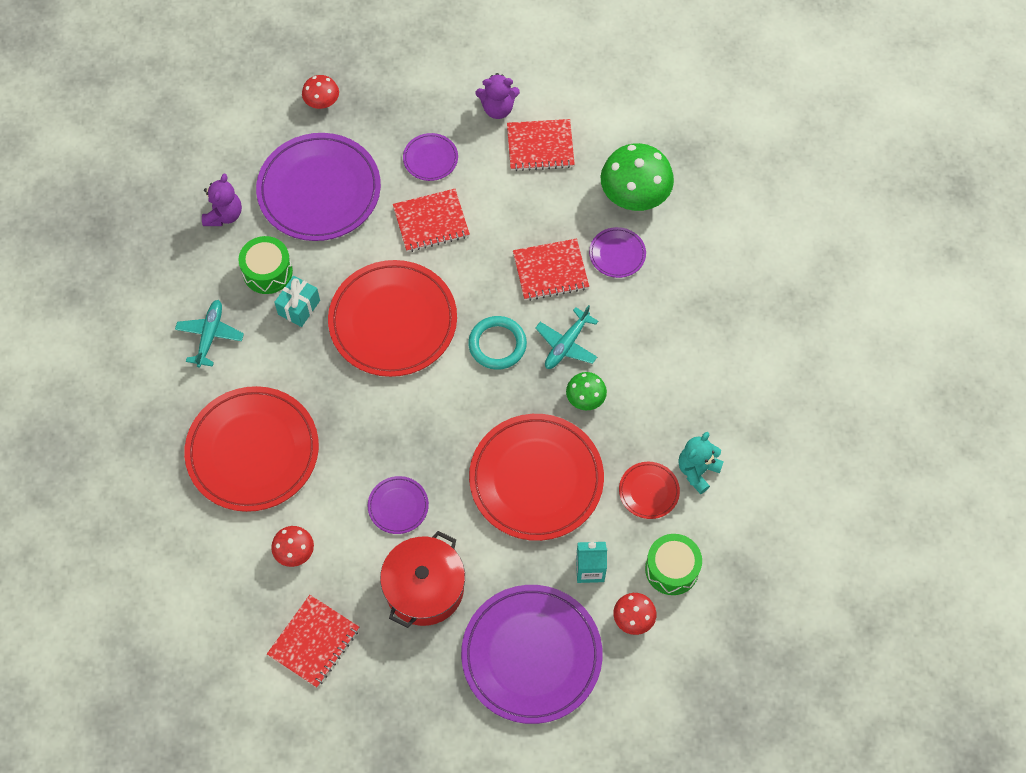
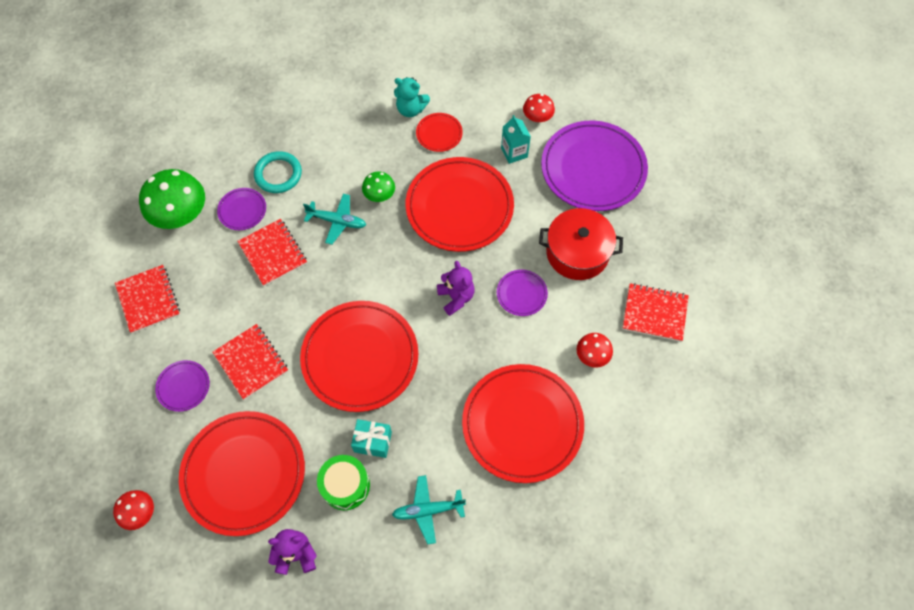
camera: 110 degrees left, 0 degrees up
(319, 190) = (244, 473): purple plate -> red plate
(497, 344) = (354, 270): turquoise ring -> turquoise ring (278, 174)
(498, 108) = (114, 348): purple teddy bear -> purple teddy bear (456, 297)
(672, 569) = (491, 105): green drum -> none

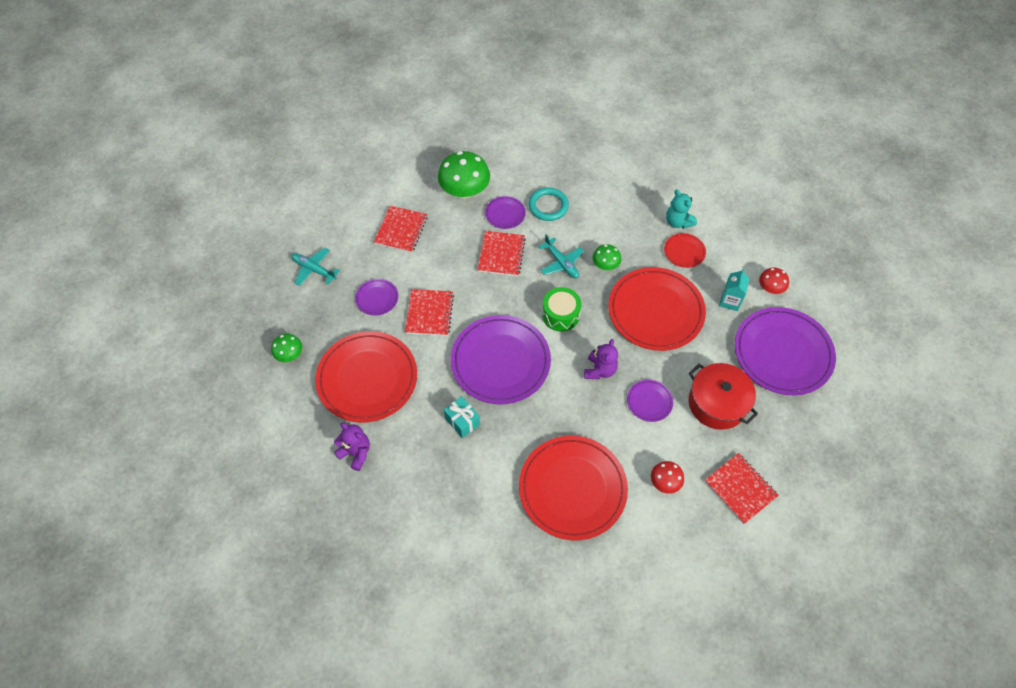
camera: 40 degrees right, 5 degrees down
(139, 512) = (289, 354): red mushroom -> green mushroom
(345, 485) = (421, 435): green drum -> green drum (560, 315)
(360, 357) = (500, 361): red plate -> purple plate
(428, 510) = (460, 493): turquoise plane -> turquoise plane (314, 269)

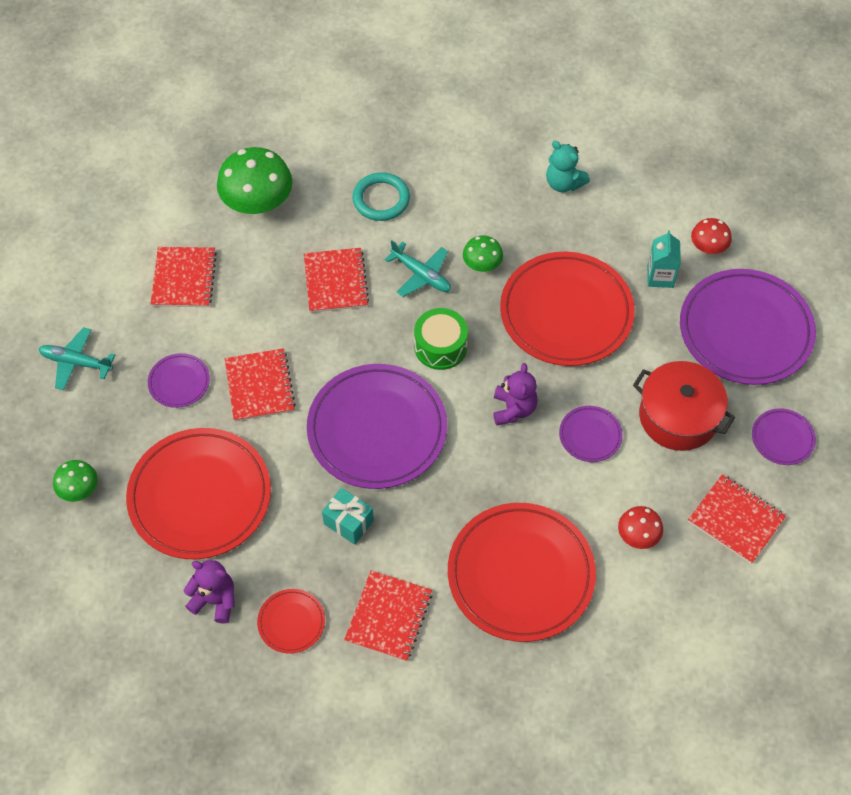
camera: 15 degrees left, 0 degrees up
(471, 495) = (388, 617): none -> red notebook
(505, 214) = (324, 223): purple plate -> purple plate (782, 438)
(684, 252) = (583, 222): red plate -> red plate (291, 622)

